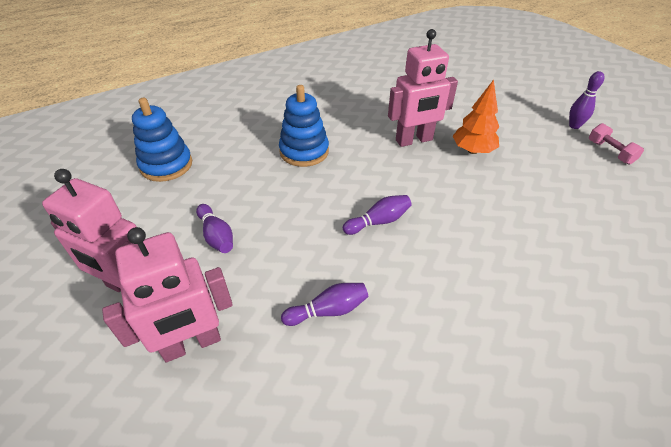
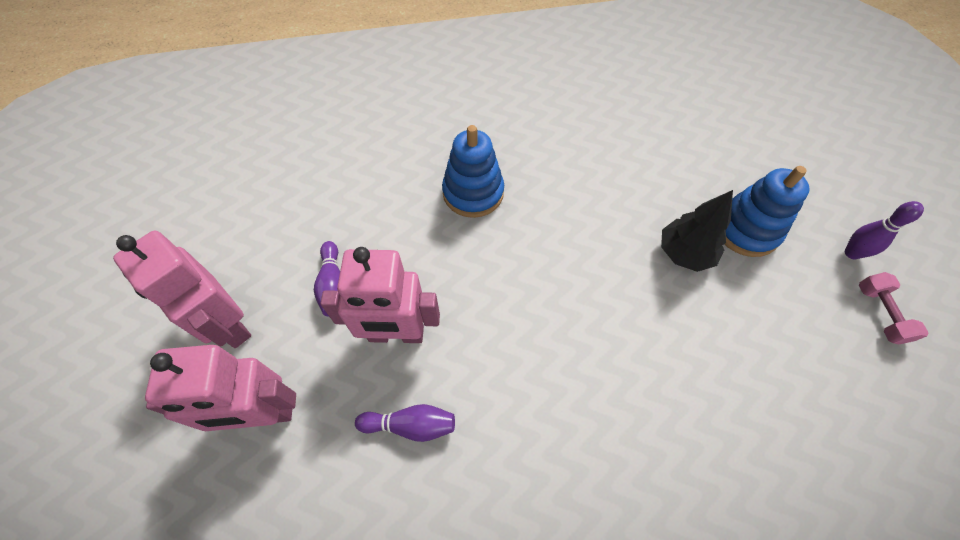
camera: 20 degrees right, 15 degrees up
(166, 165) = (315, 169): blue stacking toy -> blue stacking toy (746, 230)
(378, 221) = (516, 325): purple bowling pin -> none
(414, 140) = (615, 214): pink robot -> pink robot (396, 334)
(472, 150) = (684, 253): orange tree -> black tree

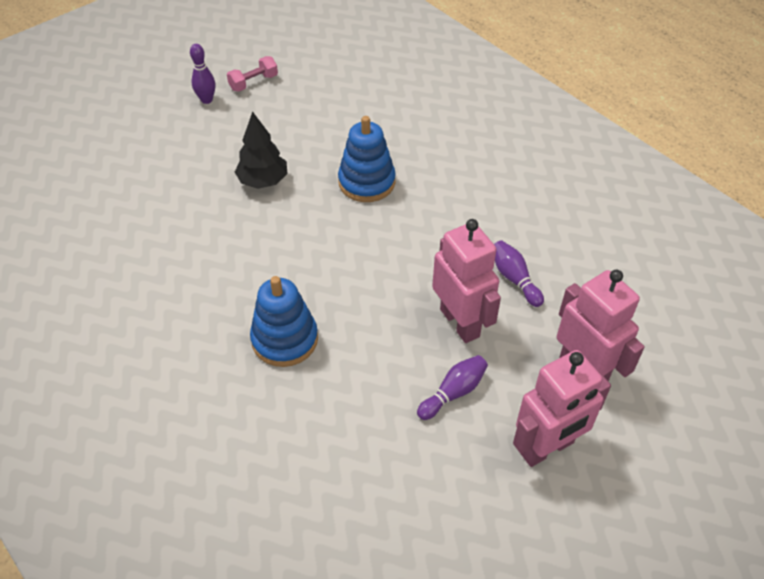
camera: 120 degrees left, 10 degrees down
(229, 325) = (547, 448): pink robot -> pink robot turned 45 degrees clockwise
(746, 230) = (217, 154): blue stacking toy -> blue stacking toy (367, 182)

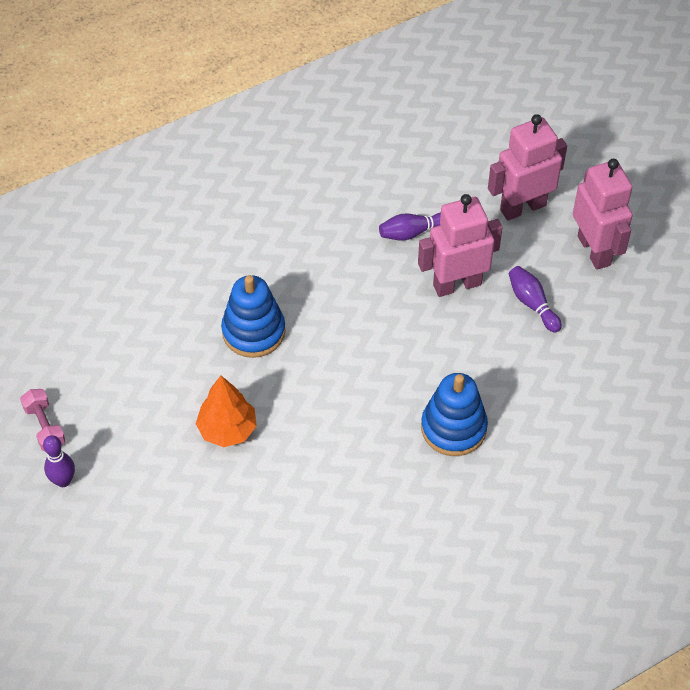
camera: 80 degrees left, 5 degrees up
(263, 181) = (227, 429): black tree -> orange tree

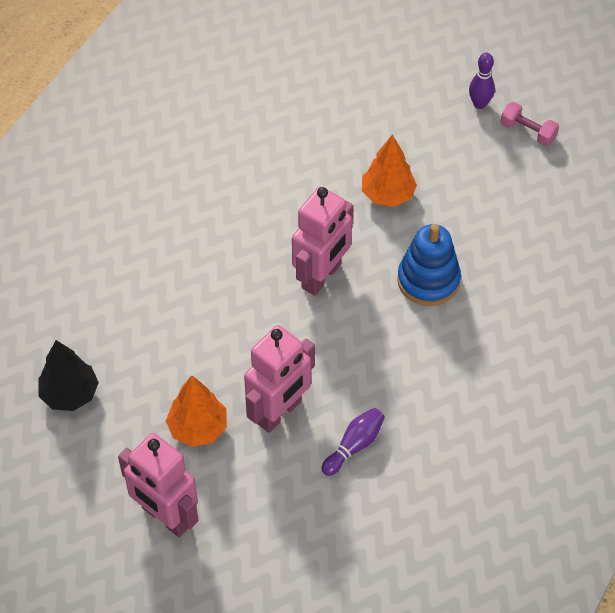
camera: 150 degrees right, 0 degrees up
(453, 428) = (205, 281): blue stacking toy -> none
(522, 207) = (263, 530): pink robot -> pink robot (321, 277)
(532, 304) = (198, 428): purple bowling pin -> orange tree
(630, 383) = (70, 394): none -> black tree

